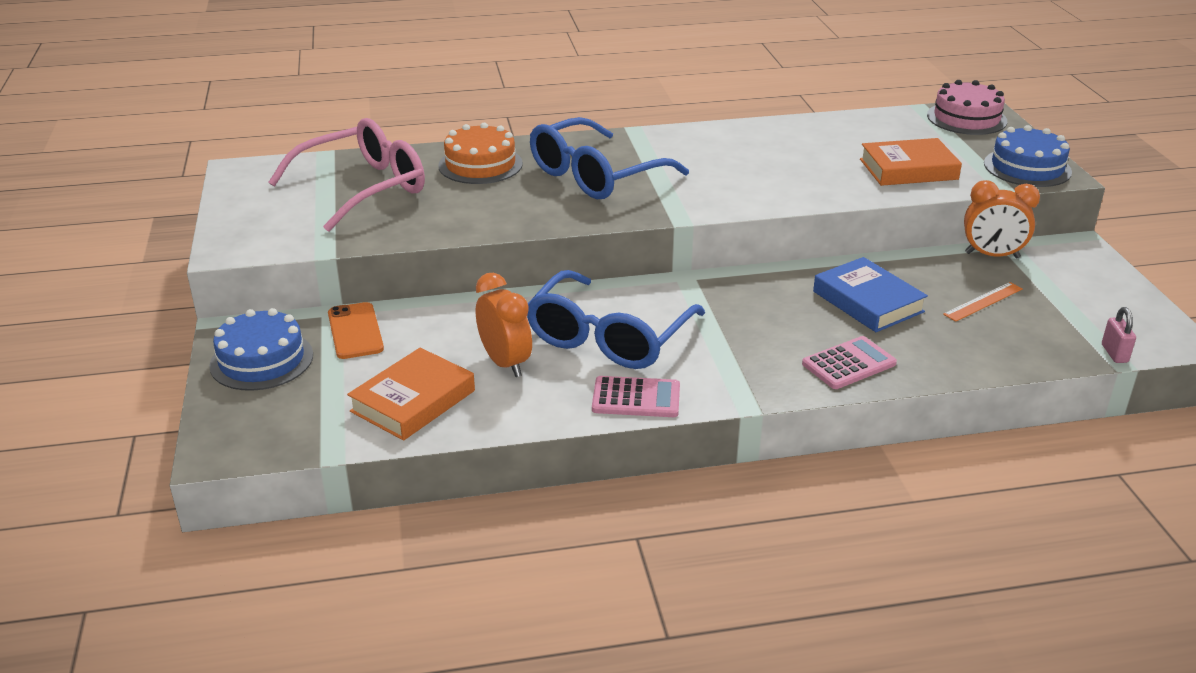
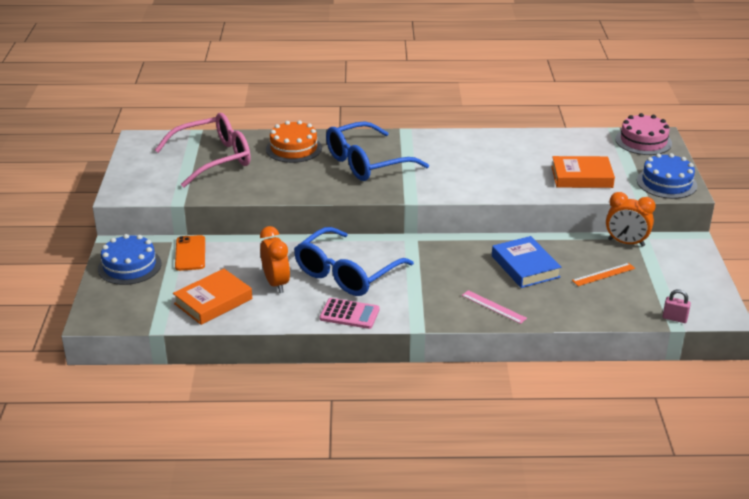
camera: 10 degrees right, 0 degrees up
(849, 364) = (493, 307): pink calculator -> pink ruler
(1114, 353) = (674, 318): pink padlock -> pink padlock turned 75 degrees counterclockwise

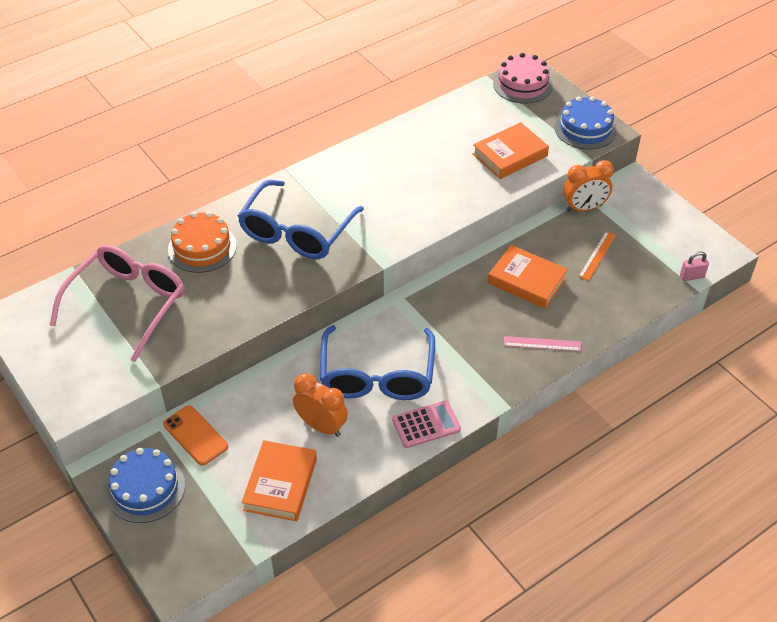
camera: 35 degrees left, 15 degrees up
(525, 267) = (527, 281): blue book -> orange book

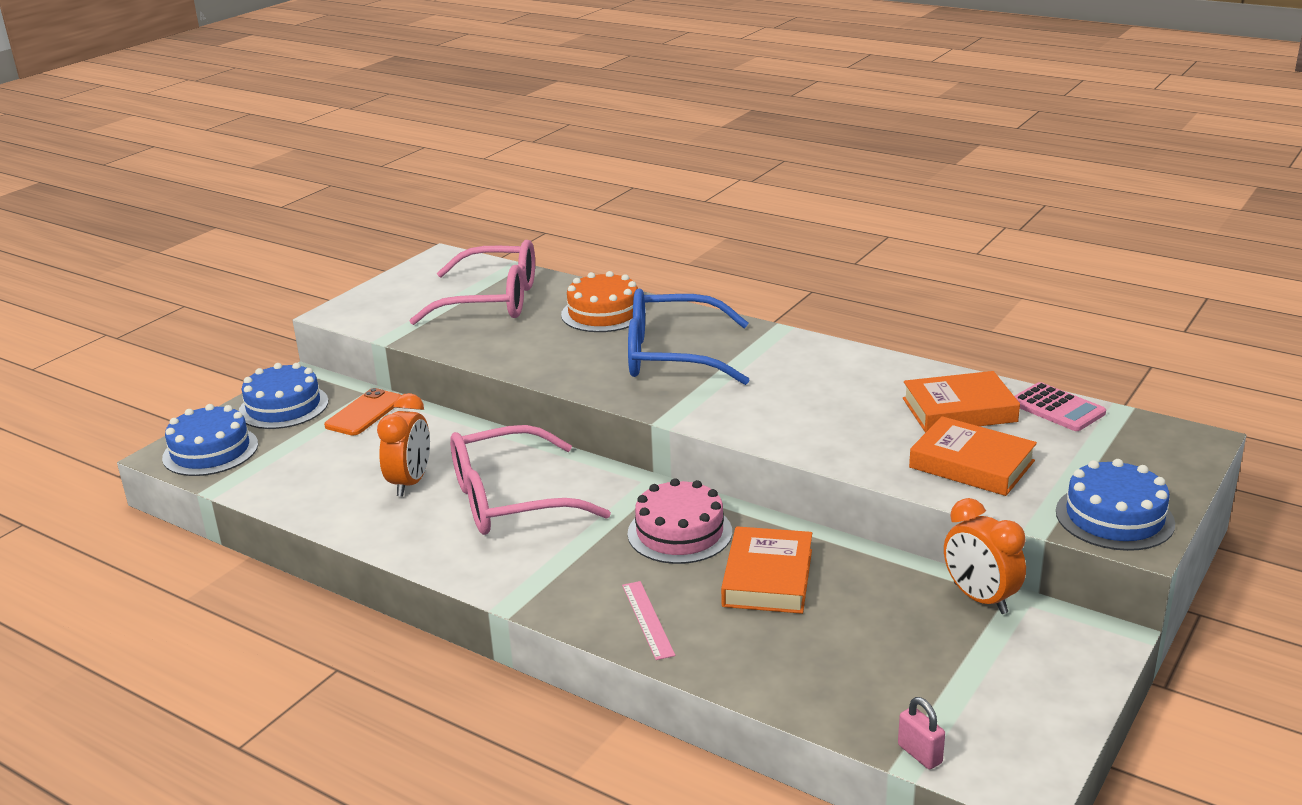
camera: 70 degrees right, 20 degrees down
(190, 549) = (210, 451): none -> blue cake
(280, 484) = (313, 479): orange book -> orange book (959, 410)
(377, 375) = (511, 499): blue glasses -> pink glasses
(426, 425) = (444, 555): pink calculator -> pink calculator (1057, 408)
(522, 84) = (1152, 440): pink cake -> pink cake (679, 532)
(597, 255) = (880, 635): orange ruler -> none

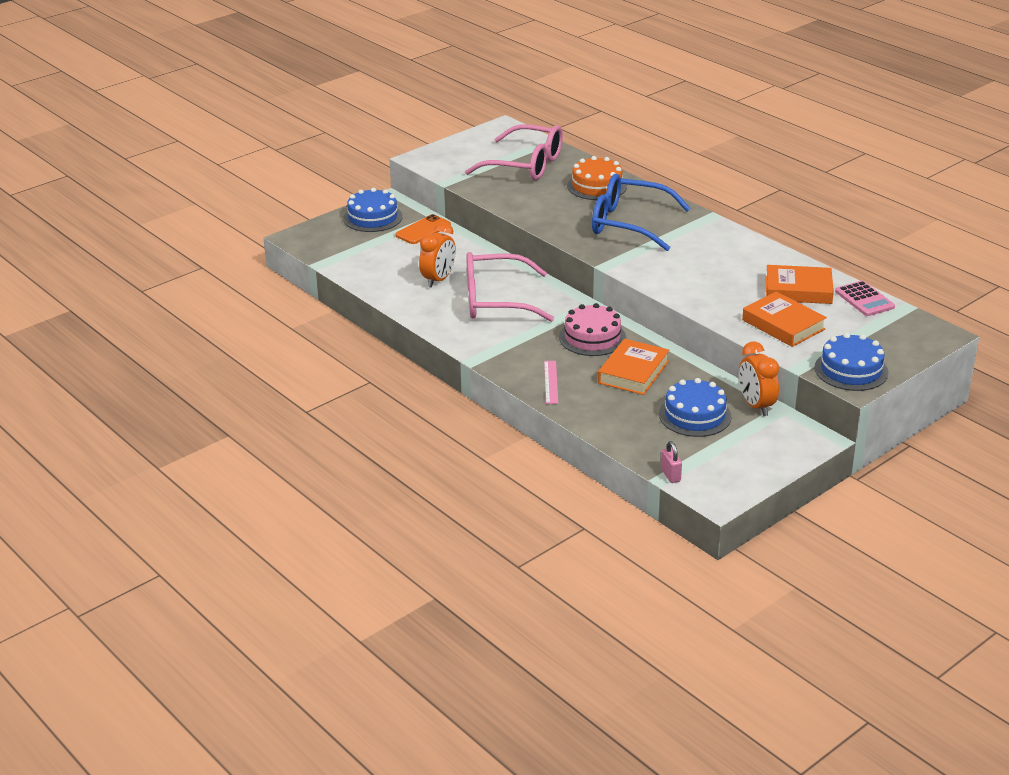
camera: 15 degrees right, 5 degrees up
(210, 451) = (321, 239): blue cake -> blue cake (695, 415)

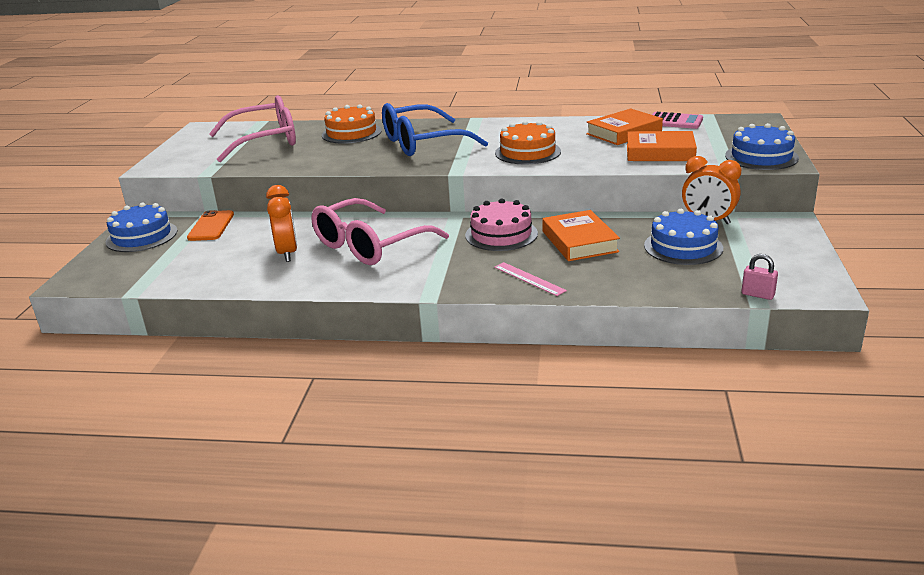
camera: 40 degrees left, 5 degrees down
(687, 273) = (528, 152): none -> orange cake

